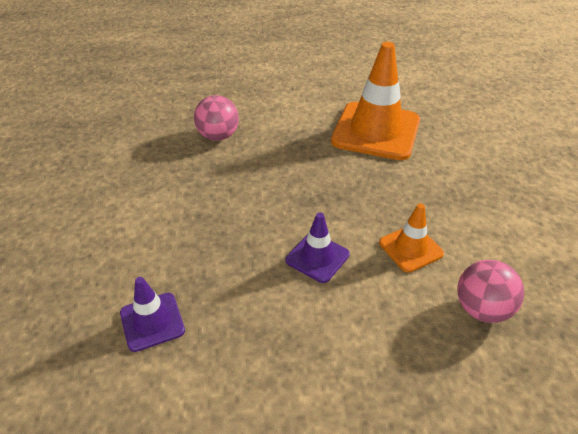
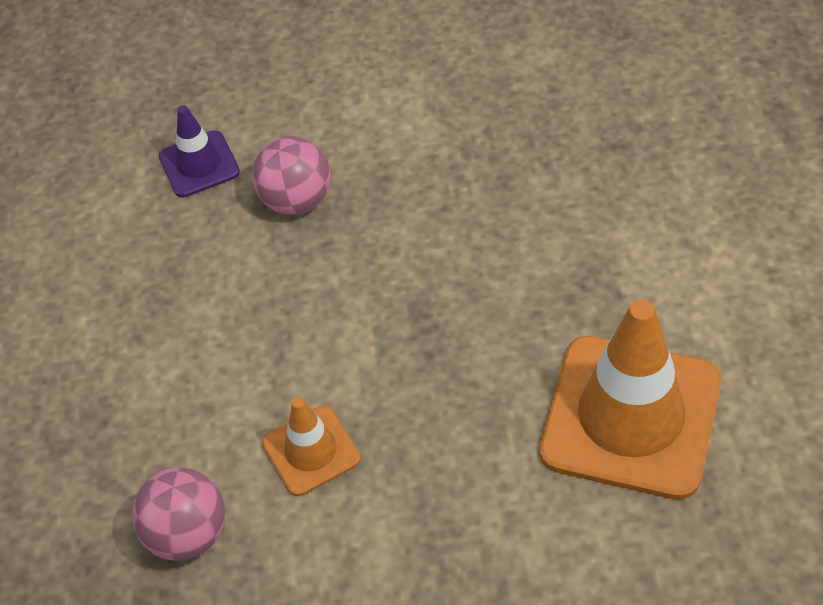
camera: 95 degrees right, 10 degrees up
(218, 136) = (584, 174): pink ball -> pink ball (297, 200)
(317, 257) = (296, 327): purple traffic cone -> none

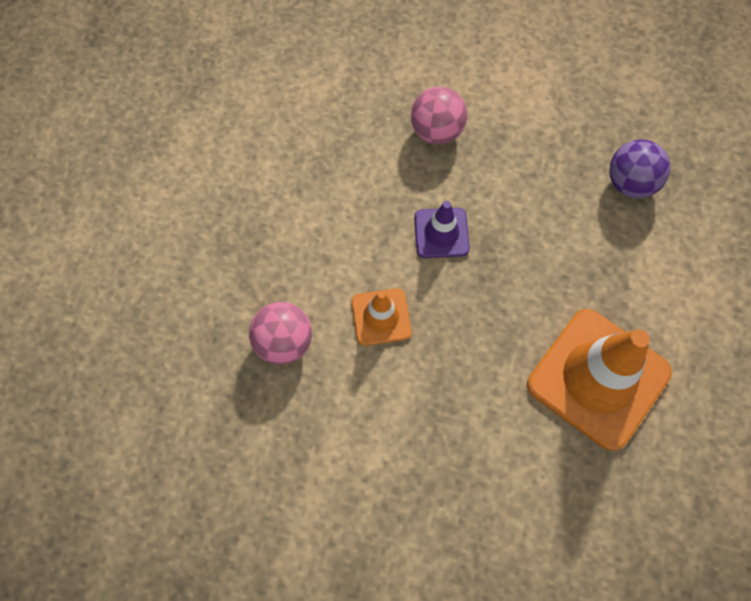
camera: 15 degrees right, 15 degrees up
(199, 164) = (381, 78): purple traffic cone -> purple traffic cone (441, 233)
(572, 173) = (630, 183): none -> purple ball

